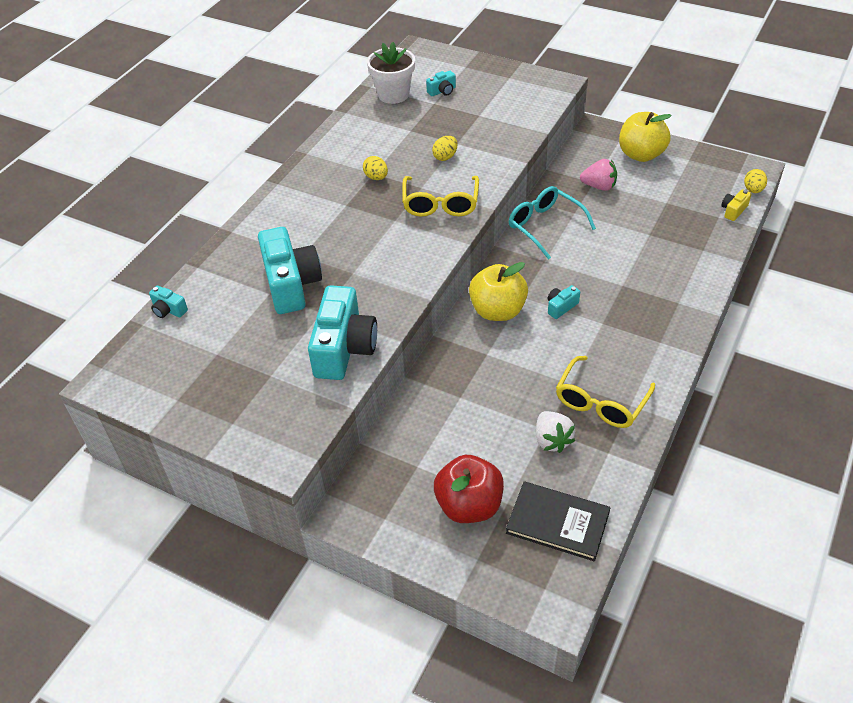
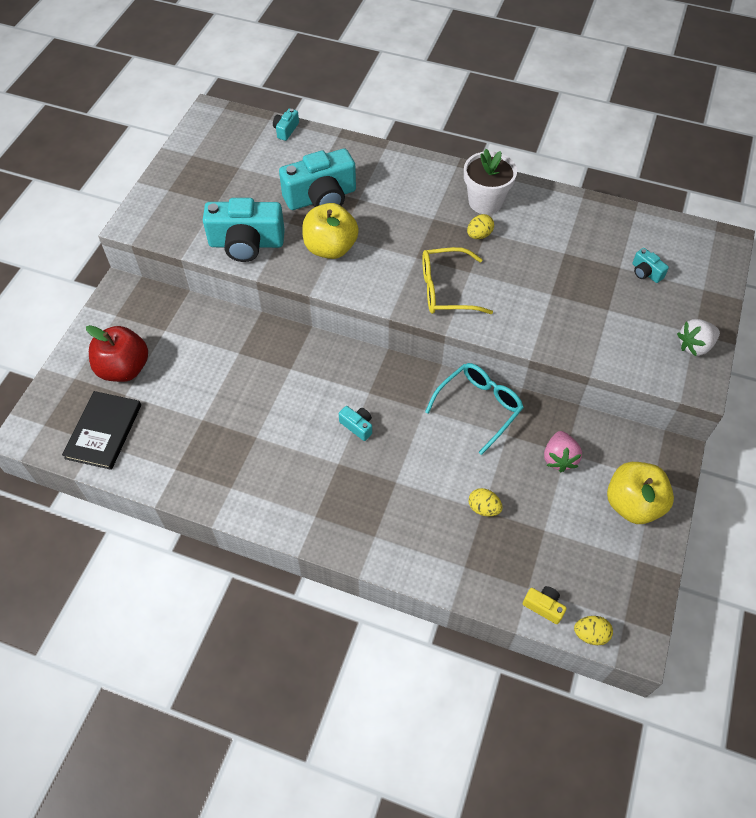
camera: 80 degrees right, 10 degrees up
(393, 94) = (626, 231): white flower pot -> white flower pot (485, 202)
(445, 157) = (524, 286): yellow egg -> yellow egg (483, 508)
(497, 311) = (347, 373): yellow apple -> yellow apple (330, 248)
(552, 440) = (189, 424): white strawberry -> white strawberry (694, 346)
(601, 401) = (235, 462): yellow glasses -> none

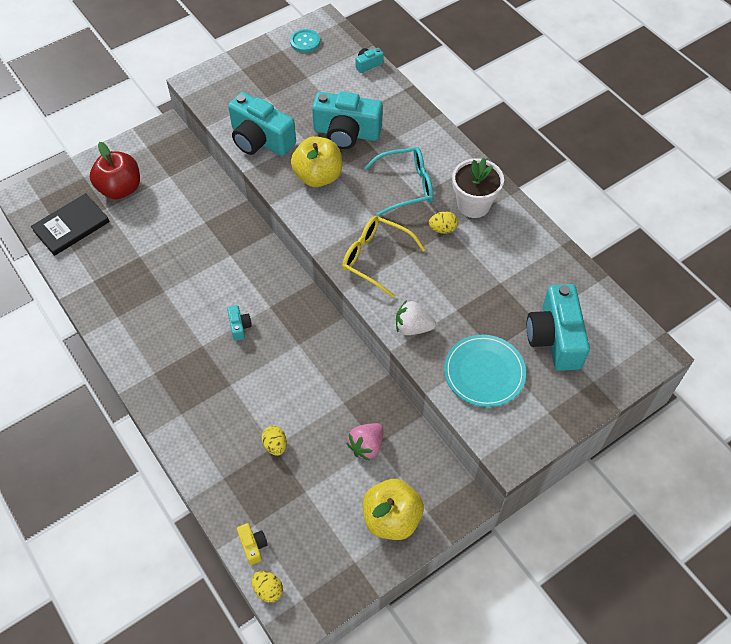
camera: 35 degrees right, 0 degrees up
(208, 137) = (305, 42): none -> turquoise button
(478, 407) = (340, 368): turquoise glasses -> turquoise glasses (406, 186)
(619, 331) = (484, 372): none -> turquoise plate
(645, 272) = (555, 338): turquoise camera -> turquoise camera, size x2.27
(694, 346) = (537, 422): white strawberry -> white strawberry (413, 327)

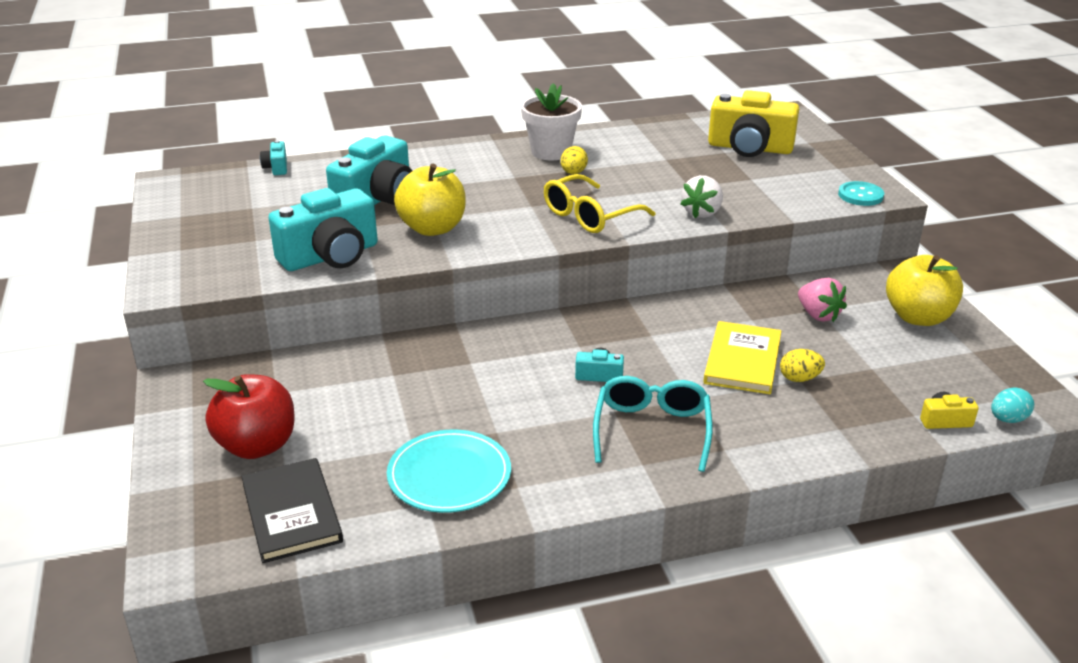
camera: 70 degrees left, 25 degrees down
(268, 589) = (1007, 419): yellow egg -> turquoise egg
(285, 406) = (742, 360): none -> yellow book
(305, 42) = (186, 198): turquoise button -> turquoise button (860, 195)
(406, 186) = (494, 180): turquoise glasses -> turquoise glasses (652, 430)
(484, 372) = (778, 187): turquoise plate -> turquoise plate (449, 475)
(555, 338) = (750, 148): turquoise camera -> yellow camera

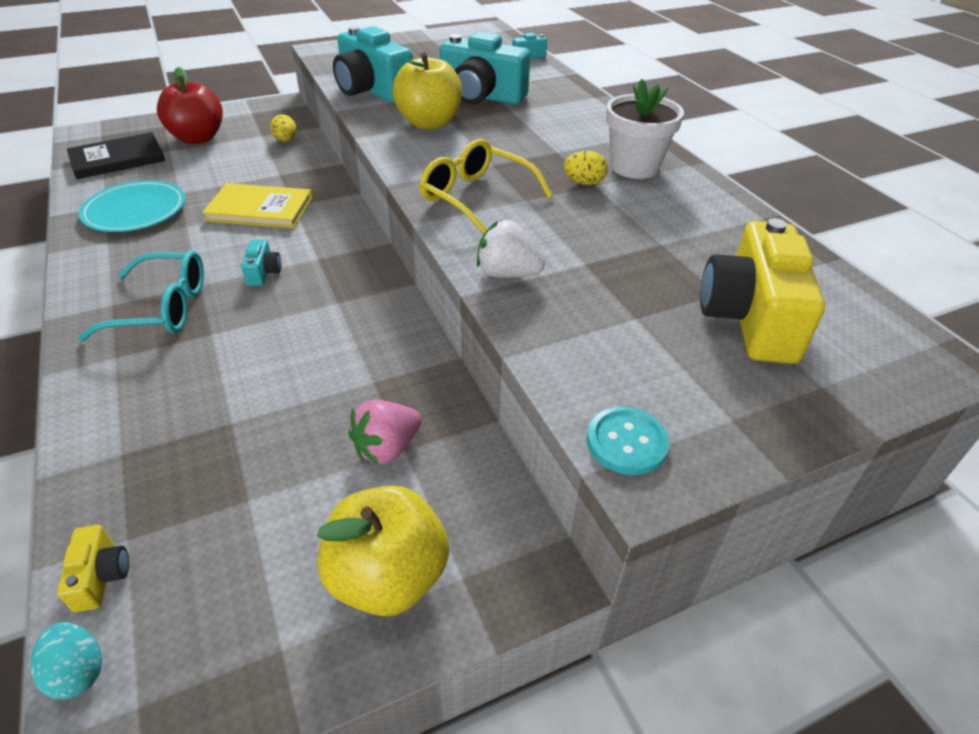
camera: 80 degrees right, 10 degrees up
(742, 360) = (279, 372): yellow book -> yellow book (260, 209)
(799, 378) = (234, 421): yellow egg -> yellow egg (285, 140)

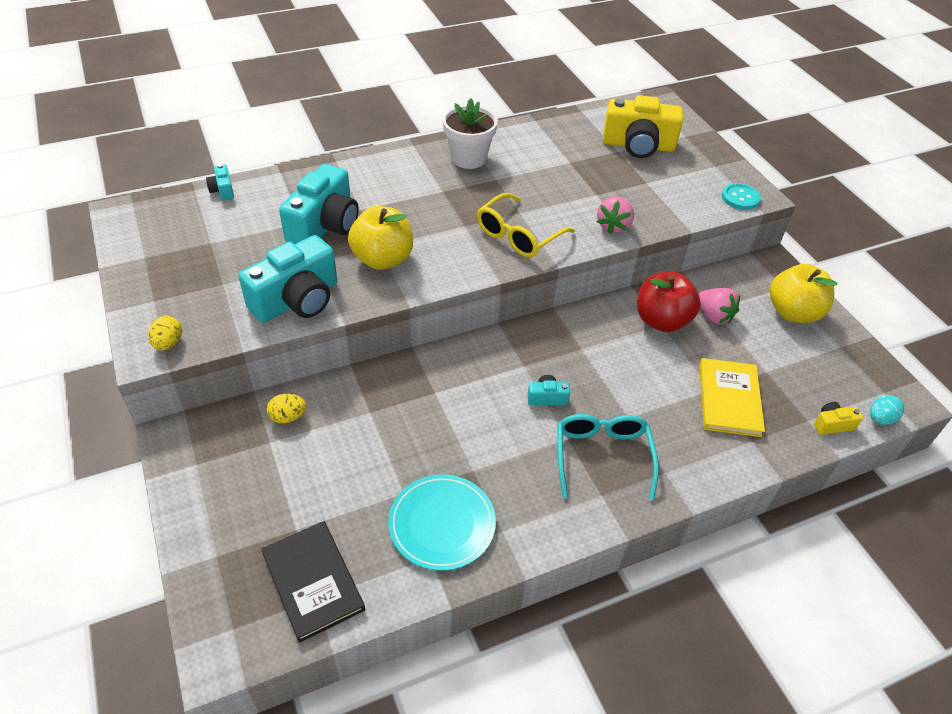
camera: 90 degrees left, 5 degrees up
(198, 138) = (265, 506): red apple -> red apple (661, 320)
(260, 209) = (442, 416): yellow book -> yellow book (729, 399)
(507, 274) = (613, 226): white strawberry -> pink strawberry
(584, 183) = (493, 183): yellow egg -> yellow egg (168, 343)

